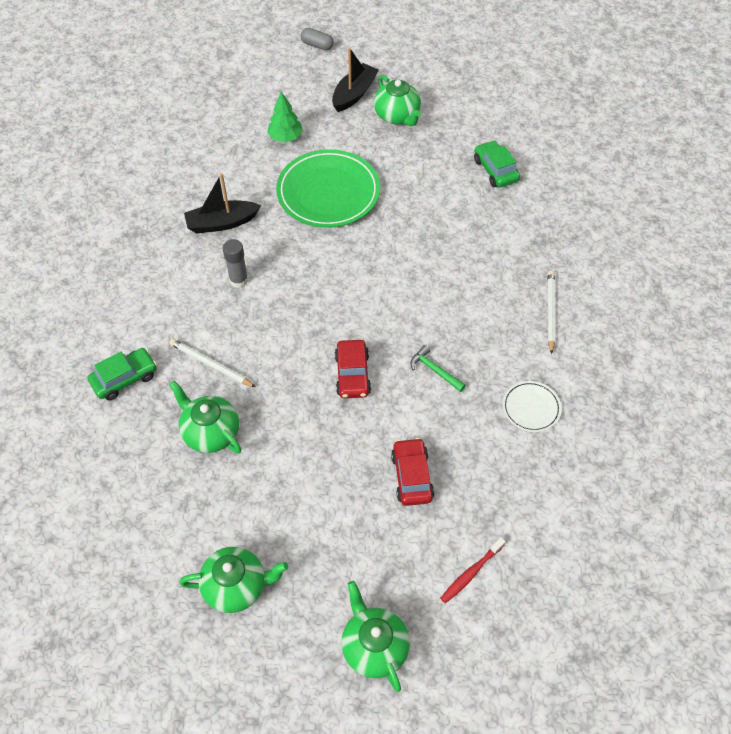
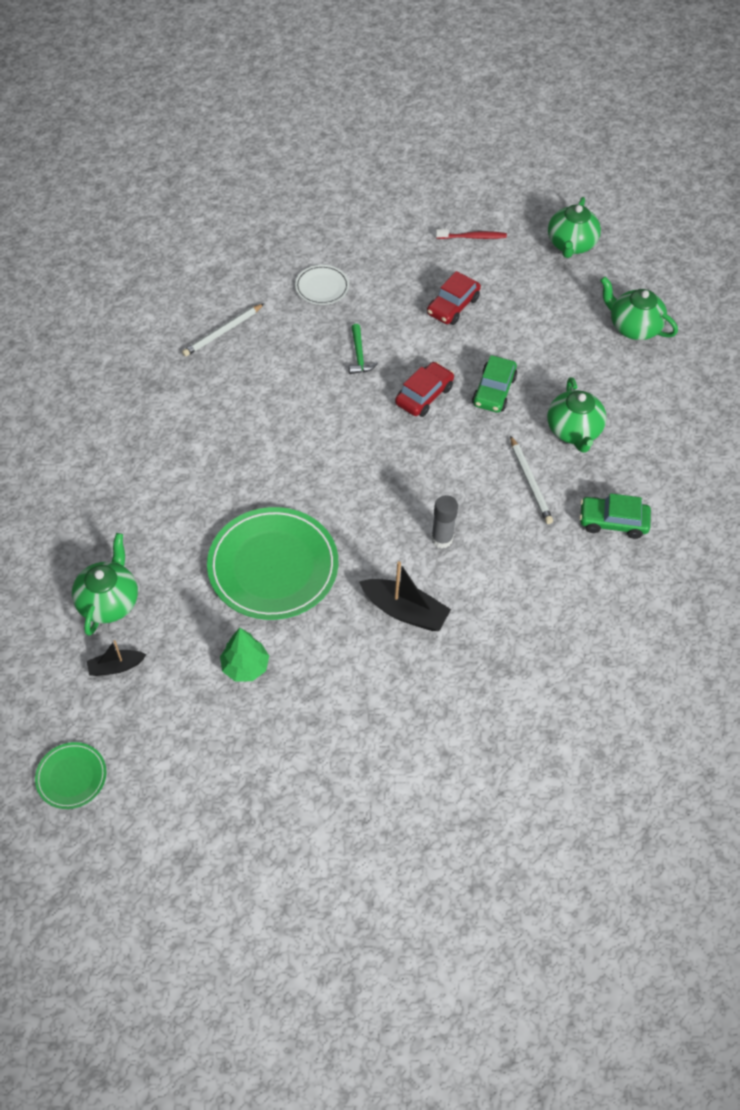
camera: 140 degrees left, 0 degrees up
(317, 45) = (71, 777): grey capsule -> green plate
(354, 94) = (116, 666): black boat -> black boat, size x0.59
(495, 170) = (101, 471): green car -> green car (494, 391)

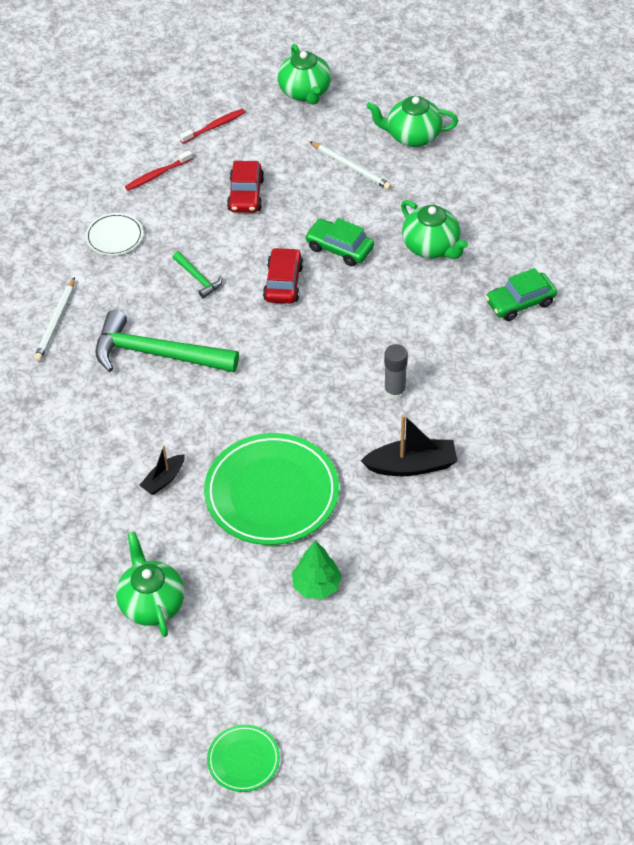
camera: 30 degrees left, 5 degrees down
(116, 666) = (205, 651): black boat -> black boat (164, 479)
(277, 400) = (157, 354): none -> green hammer
(395, 254) = (157, 175): none -> red toothbrush
(494, 391) = (339, 248): green car -> green car turned 135 degrees clockwise
(530, 482) = (429, 307): white pencil -> white pencil (351, 167)

